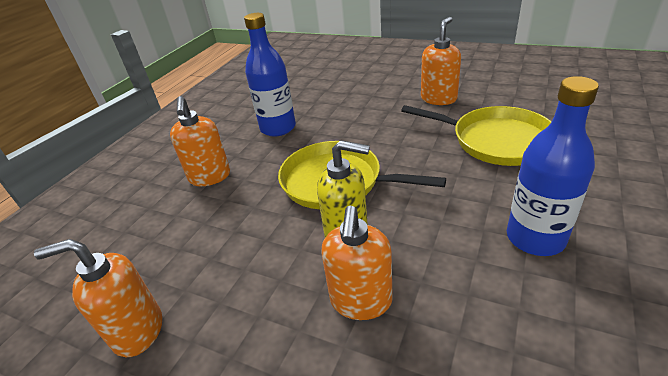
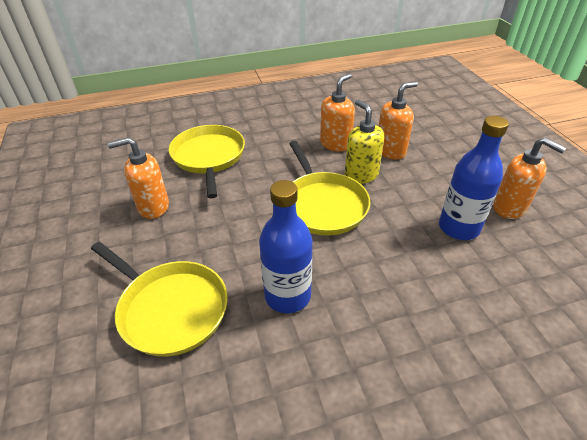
camera: 135 degrees left, 5 degrees up
(210, 177) = (400, 286): orange soap dispenser -> orange soap dispenser (335, 144)
(329, 89) = (170, 308): none -> yellow pan
(535, 238) = (294, 122): blue bottle -> blue bottle (458, 228)

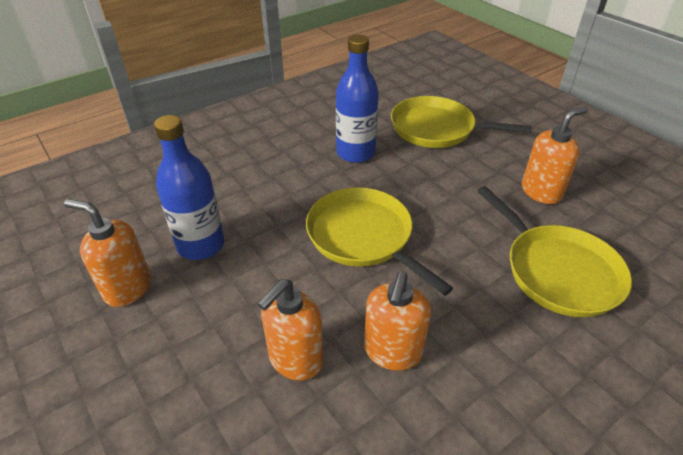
camera: 160 degrees right, 0 degrees up
(361, 175) = (331, 294): yellow soap dispenser -> none

